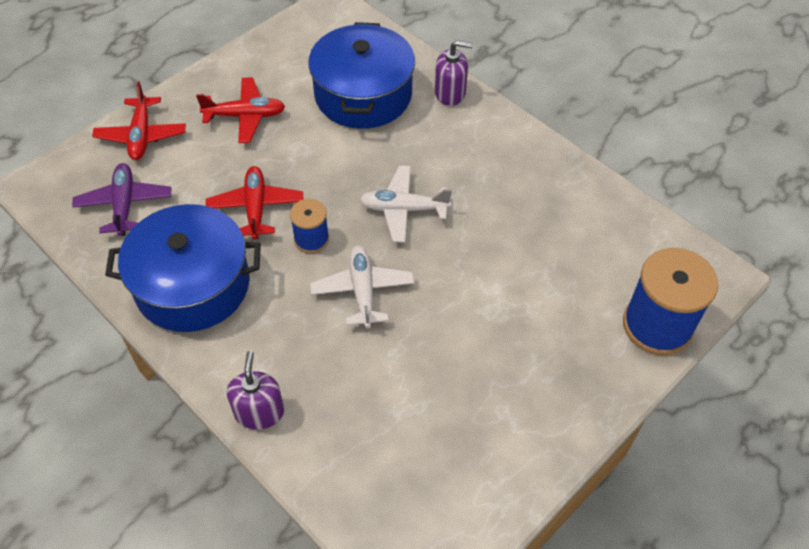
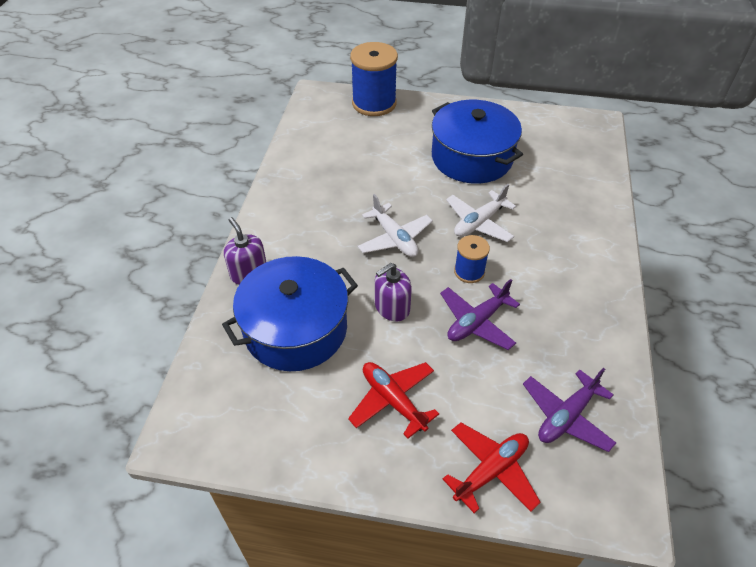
camera: 125 degrees left, 5 degrees down
(192, 285) = (574, 312): blue pot -> blue pot (472, 157)
(256, 207) = (477, 322): red plane -> purple plane
(259, 412) = (604, 221): purple soap dispenser -> purple soap dispenser (392, 307)

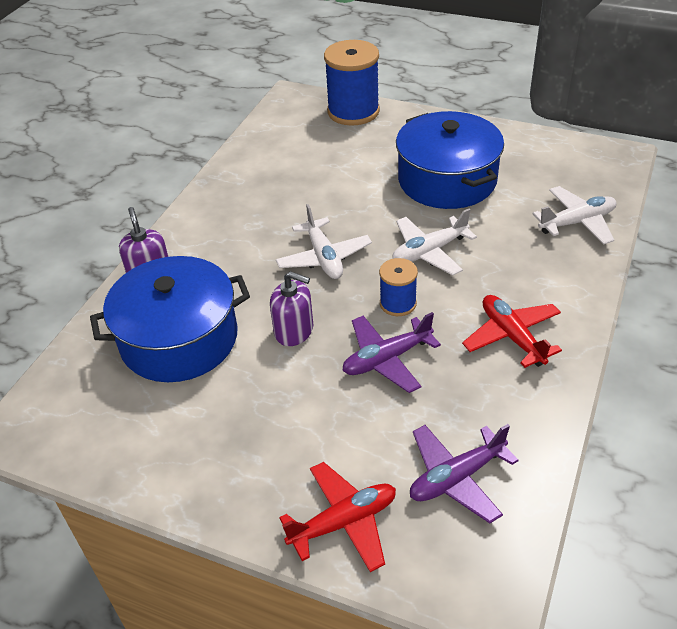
camera: 15 degrees right, 5 degrees down
(392, 307) = (294, 330): purple soap dispenser -> purple soap dispenser turned 135 degrees counterclockwise
(393, 400) = (259, 429): red plane -> red plane (512, 336)
(585, 184) = (577, 222): none -> white plane

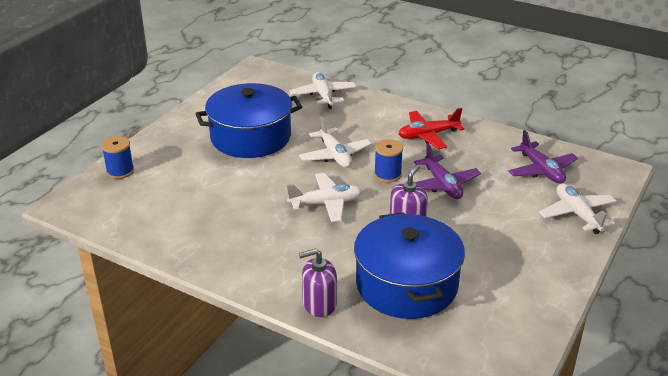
camera: 85 degrees left, 10 degrees down
(344, 522) = (577, 214): red plane -> white plane
(353, 111) = (120, 171): blue spool -> blue spool, size x0.54

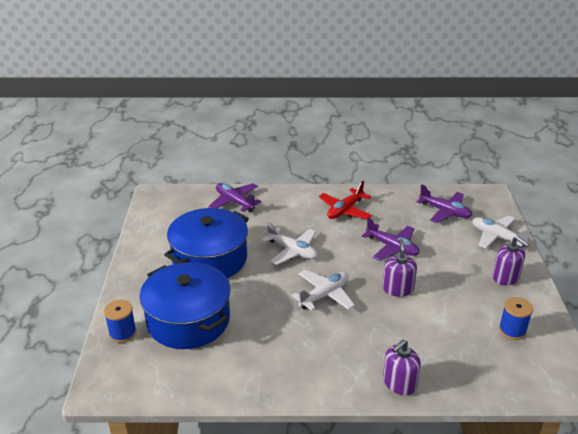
camera: 30 degrees left, 0 degrees up
(323, 95) = (234, 202): white plane -> purple plane
(387, 174) = (346, 253): blue spool -> blue spool (512, 330)
(407, 285) = (443, 339): blue pot -> blue pot (188, 320)
(542, 255) = (505, 277): none -> purple soap dispenser

